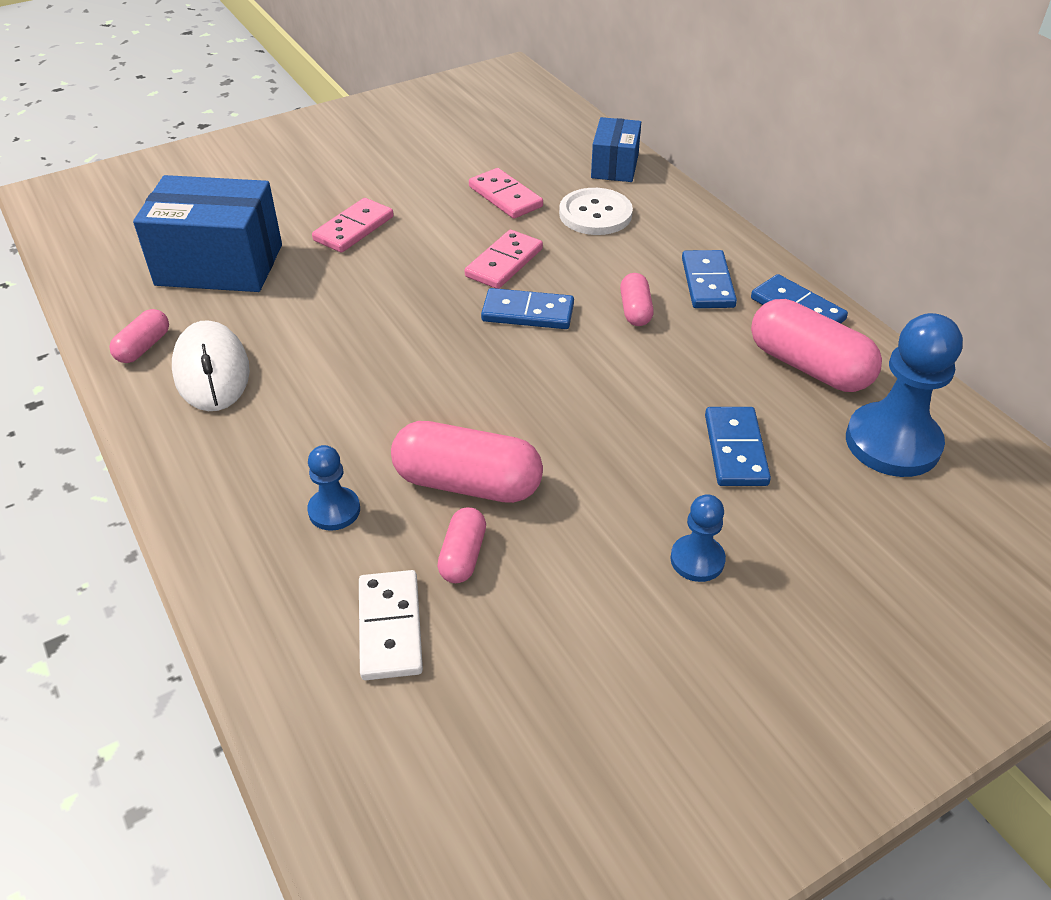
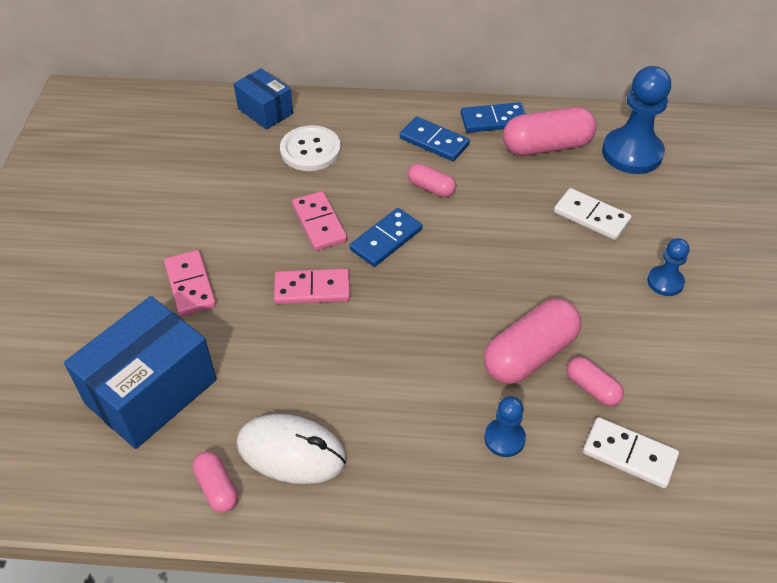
camera: 55 degrees left, 5 degrees up
(505, 197) = (241, 183): pink domino -> pink domino (312, 289)
(735, 449) = (591, 216): blue domino -> white domino

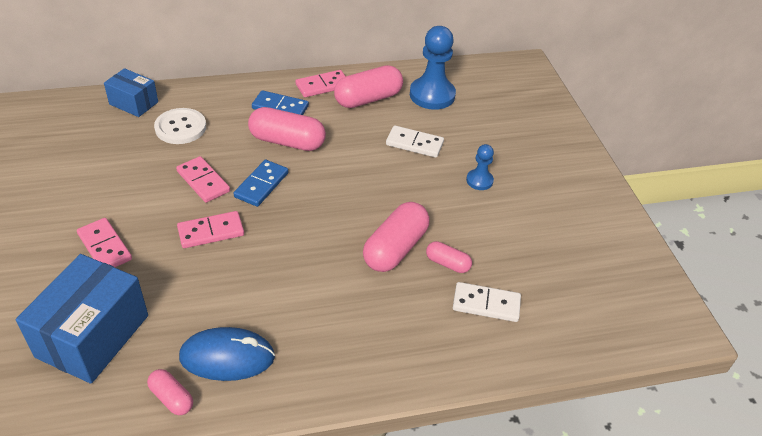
camera: 20 degrees left, 5 degrees down
(291, 452) = (227, 357): white mouse -> blue mouse
(431, 188) = (287, 141): pink capsule -> pink capsule, size x1.88
(493, 120) = (322, 86): blue domino -> pink domino
(504, 438) = (392, 312): blue pawn -> none

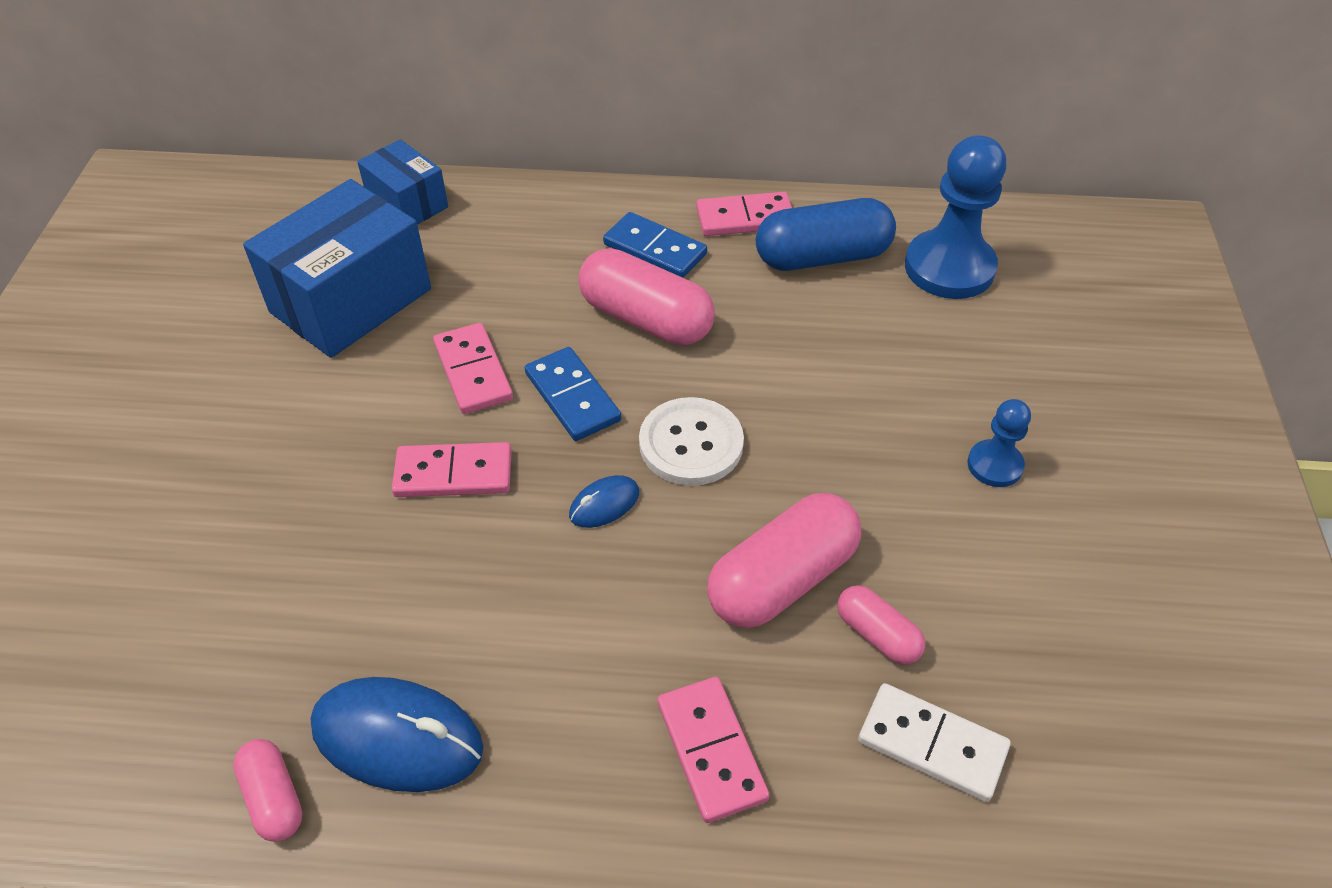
camera: 20 degrees right, 5 degrees up
(93, 336) = (187, 637): blue box -> blue box (351, 300)
(105, 247) = (267, 466): pink domino -> pink domino (711, 750)
(180, 127) = (469, 261): white button -> white button (691, 444)
(261, 185) = (572, 397): blue domino -> blue domino turned 75 degrees counterclockwise
(296, 232) = (604, 504): none -> blue mouse
(368, 99) = (822, 257): pink capsule -> blue capsule
(414, 143) = (885, 363): white domino -> none

